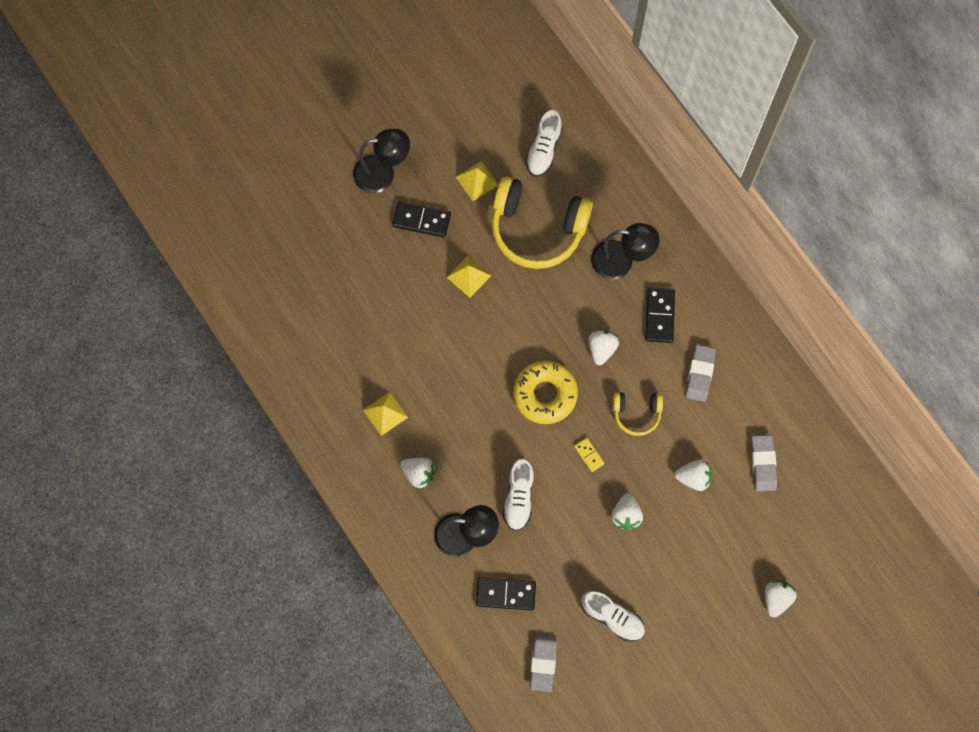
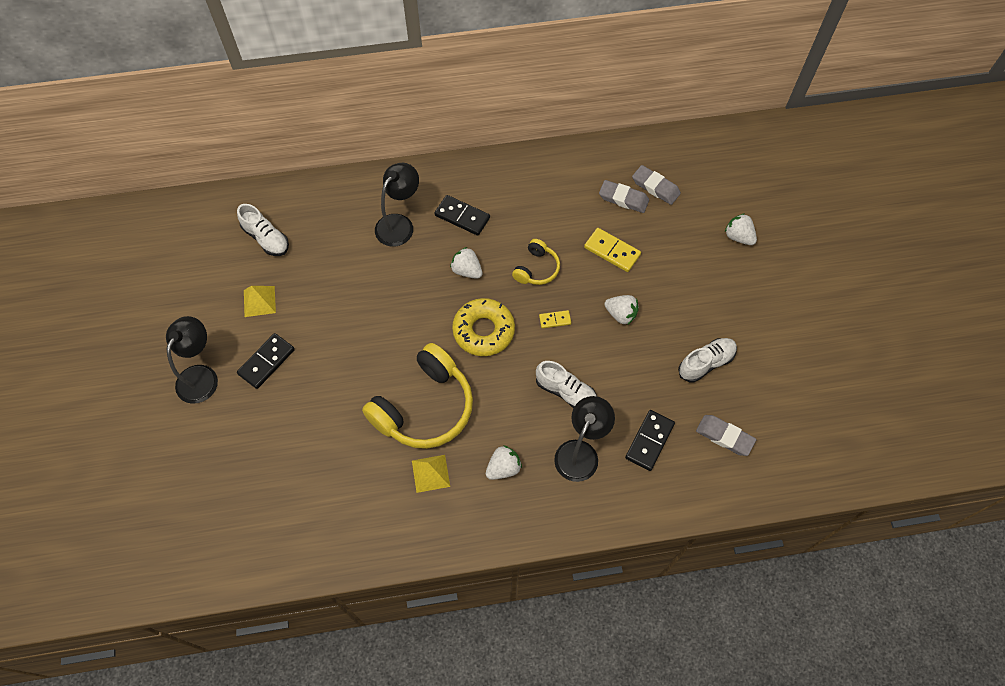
camera: 65 degrees left, 10 degrees down
(469, 276) = (342, 345): yellow pyramid -> none
(537, 229) = (333, 273): yellow headphones -> yellow headphones (424, 407)
(693, 478) = (612, 251): white strawberry -> yellow domino
(699, 374) = (527, 210): grey eraser -> grey eraser (655, 187)

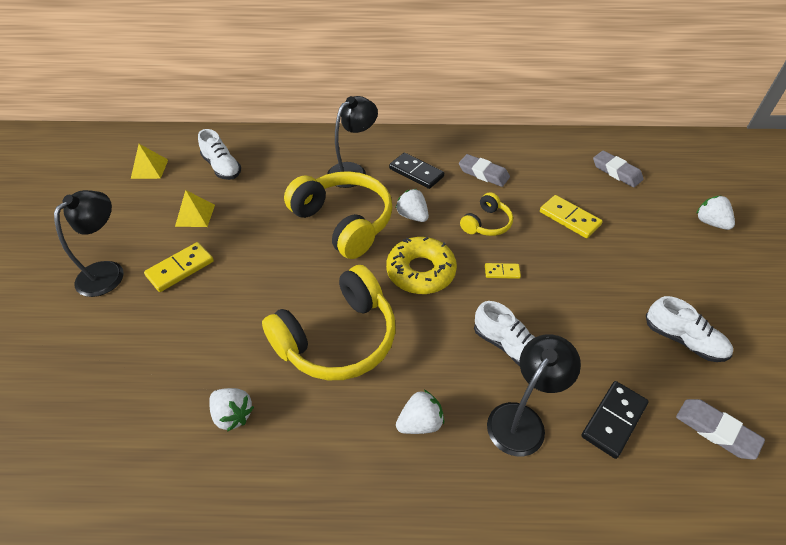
camera: 10 degrees right, 15 degrees down
(266, 362) = (180, 269): black domino -> yellow domino
(404, 287) = (344, 222): none -> yellow headphones
(431, 473) = (327, 414): yellow pyramid -> yellow pyramid (149, 169)
(621, 314) = (578, 276): white strawberry -> white strawberry (233, 415)
(623, 199) = (582, 177): grey eraser -> grey eraser (483, 173)
(706, 363) = (683, 340): white shoe -> white shoe turned 60 degrees clockwise

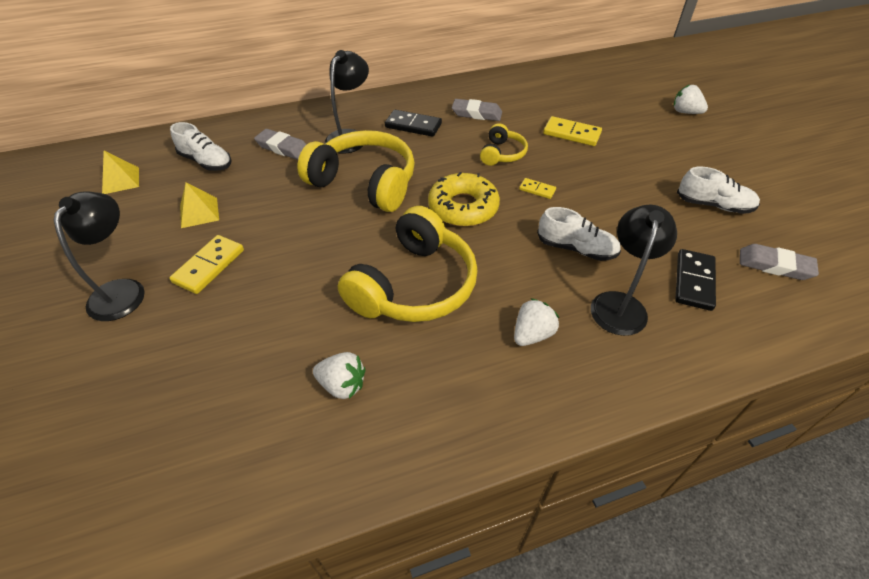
camera: 20 degrees left, 0 degrees up
(412, 216) = (429, 163): white strawberry -> none
(502, 272) = (537, 190): yellow domino -> yellow domino turned 45 degrees clockwise
(616, 172) = (590, 89): grey eraser -> grey eraser (283, 148)

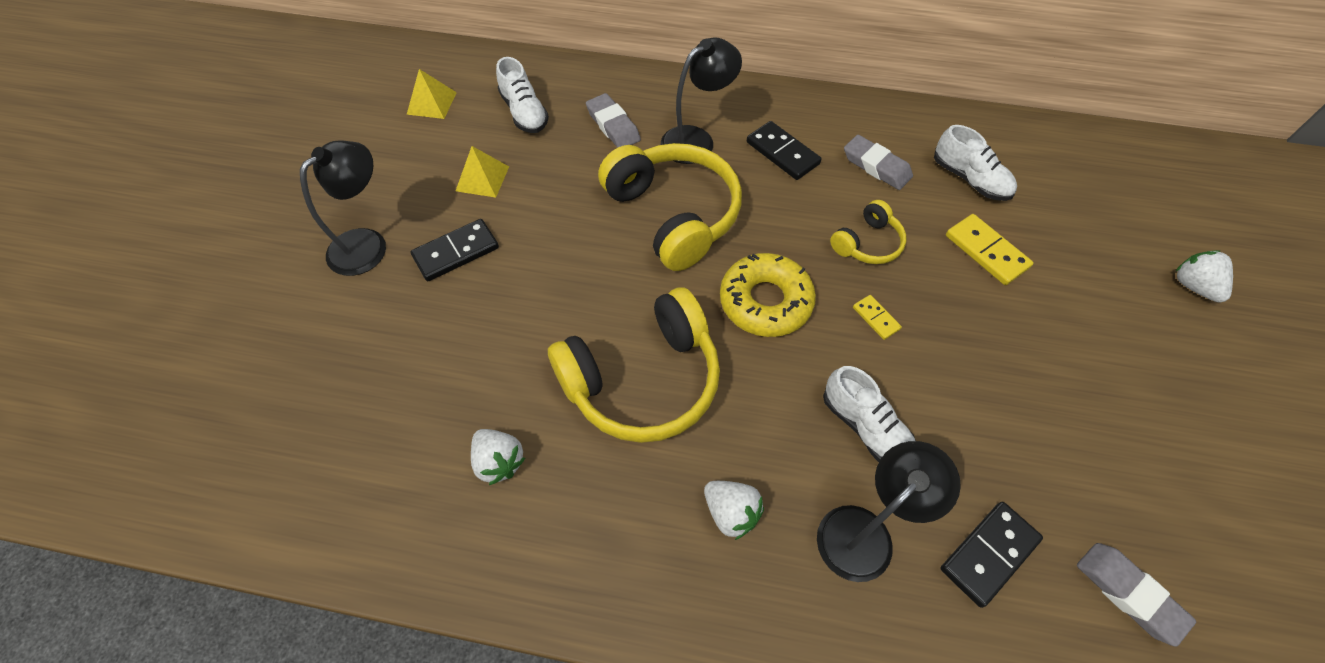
camera: 30 degrees right, 10 degrees up
(209, 266) = (456, 252): yellow domino -> black domino
(532, 334) = (731, 513): white strawberry -> white strawberry turned 60 degrees clockwise
(713, 205) = (1112, 457): white shoe -> white shoe (969, 179)

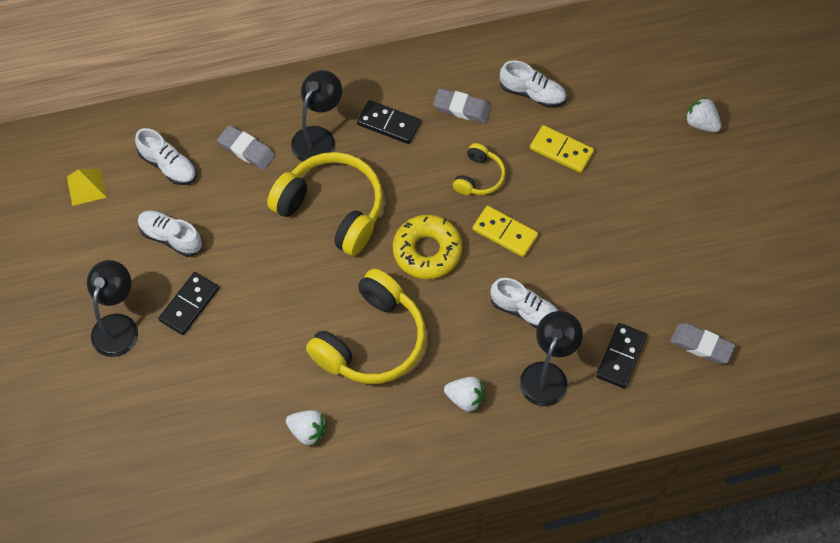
camera: 25 degrees left, 5 degrees up
(482, 178) = (171, 237): yellow pyramid -> white shoe
(876, 318) = (505, 233): yellow domino -> yellow domino, size x1.78

